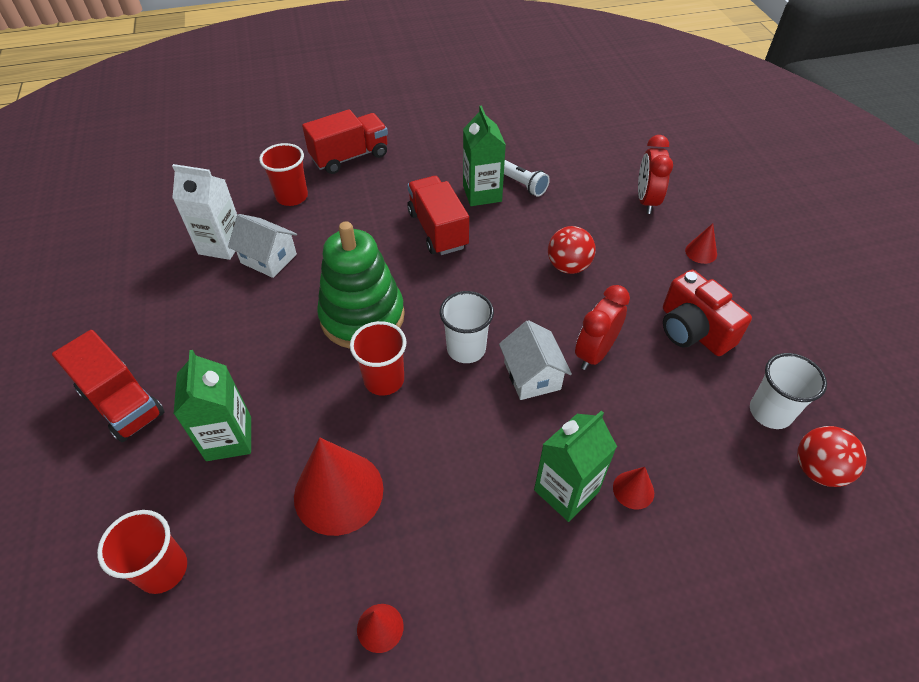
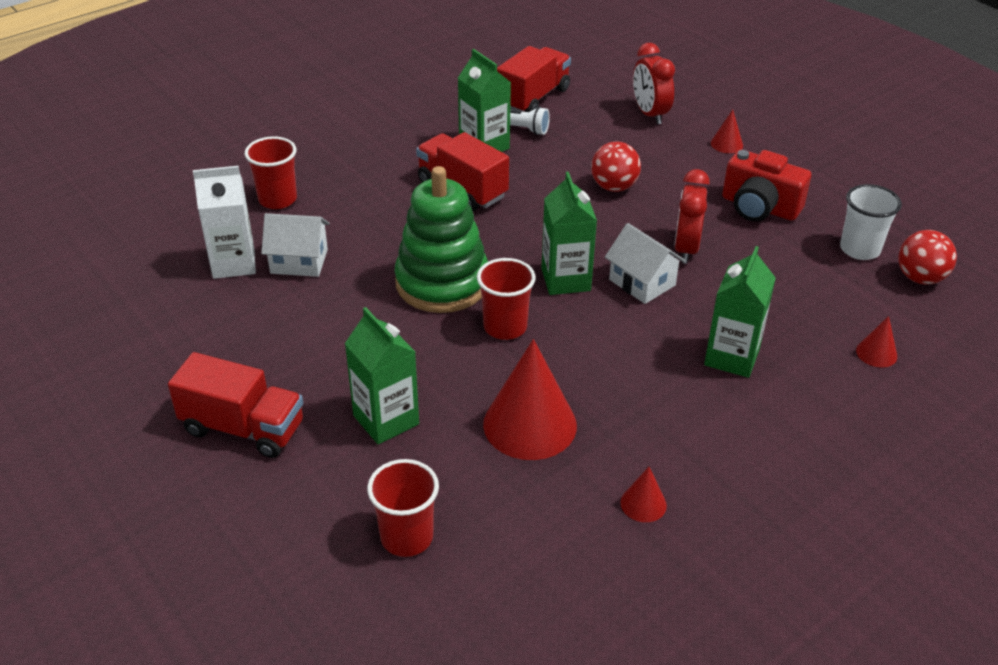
camera: 25 degrees left, 10 degrees down
(350, 157) = (313, 147): red truck -> red truck (533, 98)
(466, 349) = (565, 279): white cup -> green carton
(633, 490) = (786, 338): red cone -> red cone (876, 353)

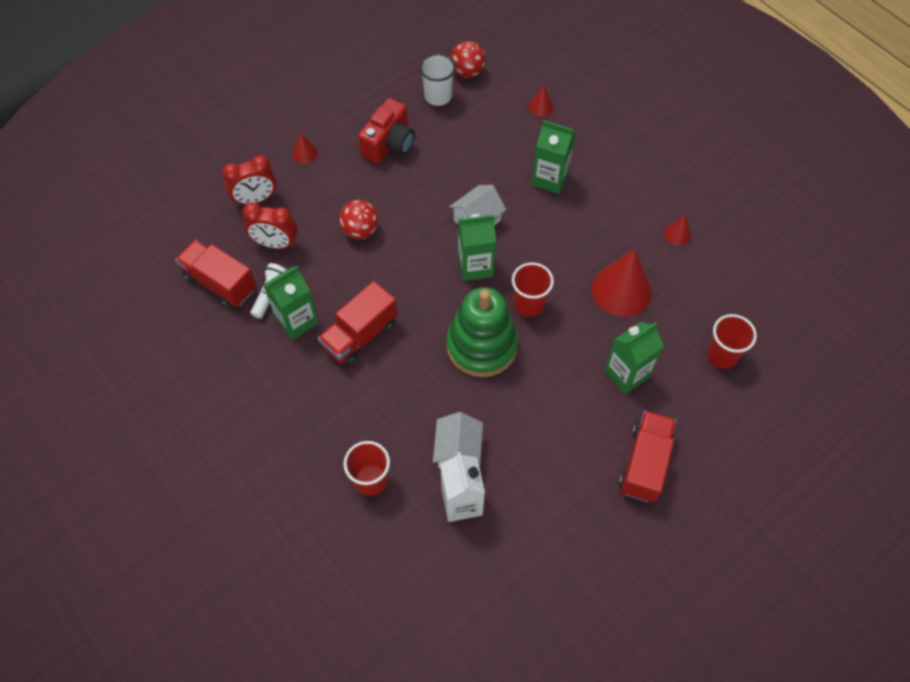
camera: 90 degrees left, 20 degrees up
(686, 249) = (438, 192): red clock -> red clock (276, 244)

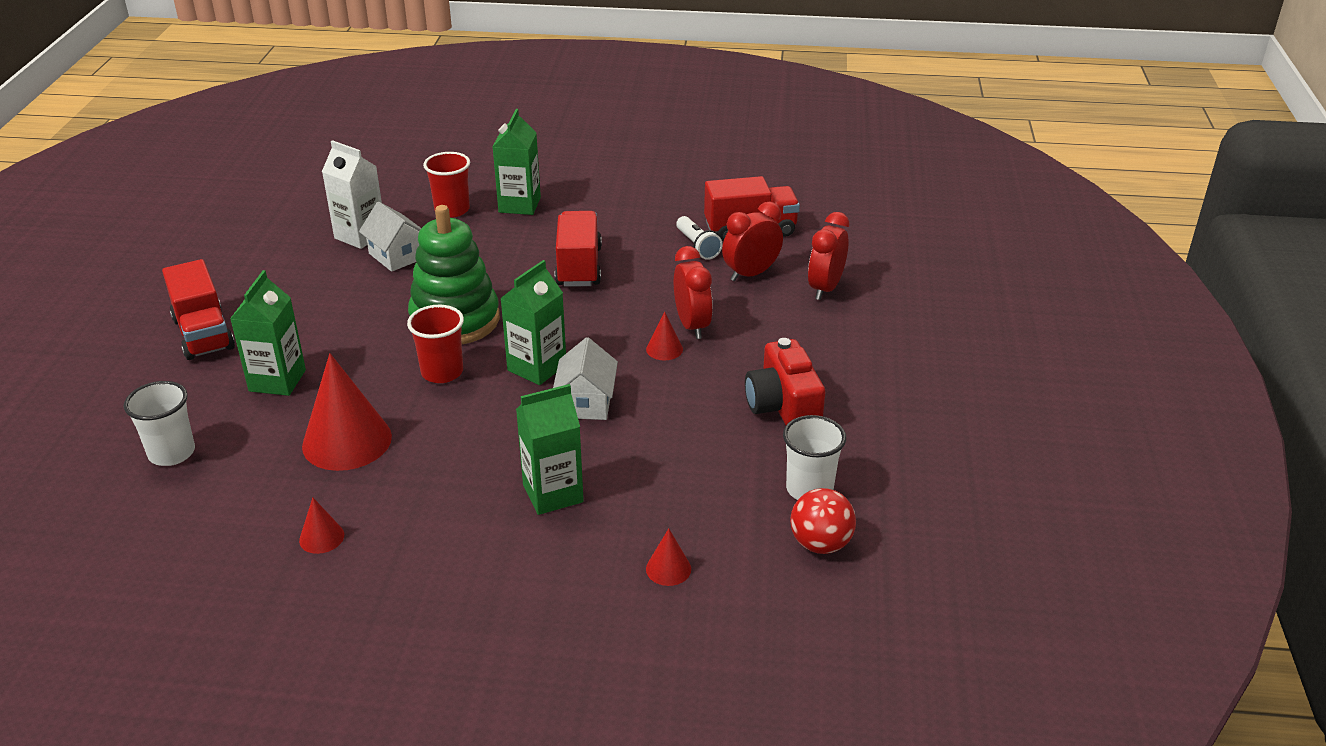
camera: 135 degrees right, 25 degrees down
(297, 320) = (648, 246): green carton -> green carton (519, 205)
(305, 153) = (849, 345): red cone -> red cone (664, 349)
(360, 230) = (692, 325): red ball -> red clock
(721, 355) = (172, 453): red cup -> white cup

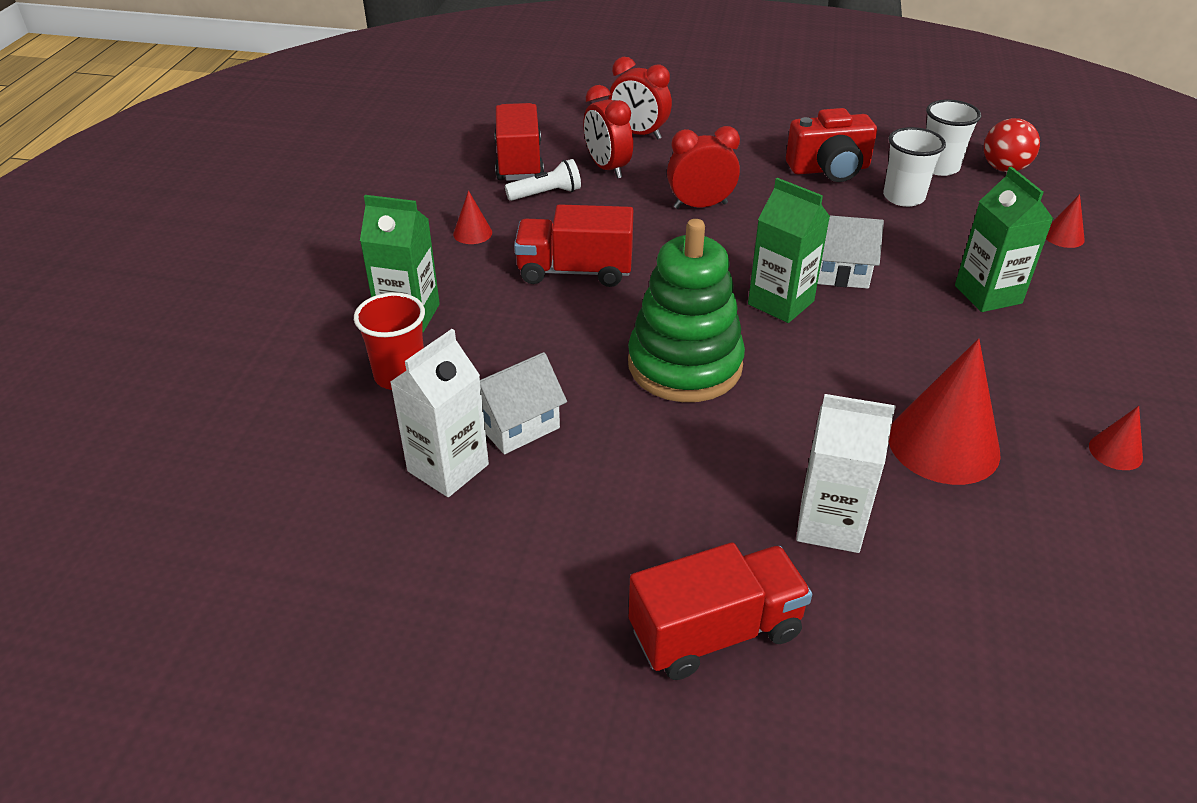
camera: 85 degrees left, 5 degrees up
(172, 453) = (1013, 621): white cup -> white cup (903, 197)
(277, 380) = (829, 524): green carton -> white carton
(442, 372) = (796, 372): red cup -> none
(664, 349) = (742, 223): red cone -> red cone (472, 233)

